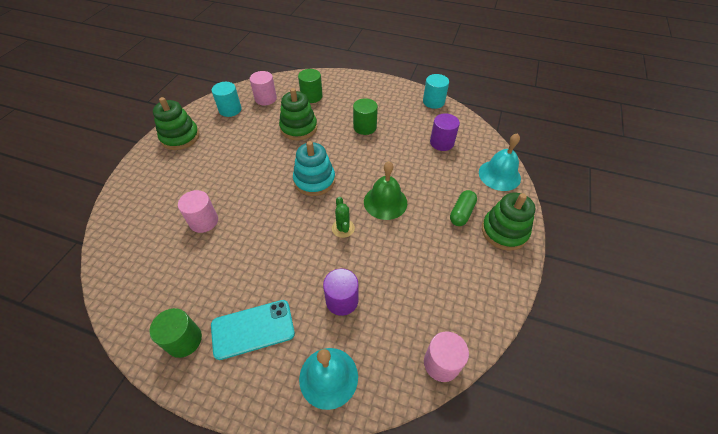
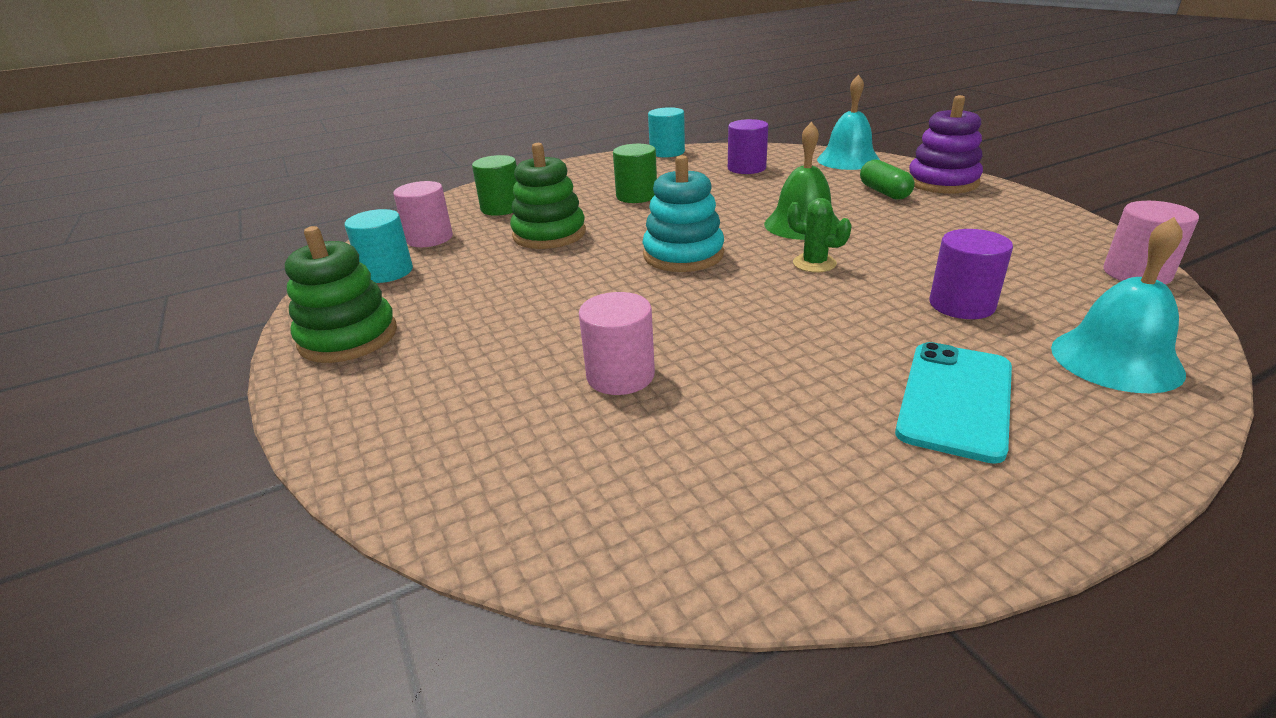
camera: 45 degrees left, 20 degrees down
(184, 340) = (917, 491): green cylinder -> none
(504, 231) = (942, 182): green stacking toy -> purple stacking toy

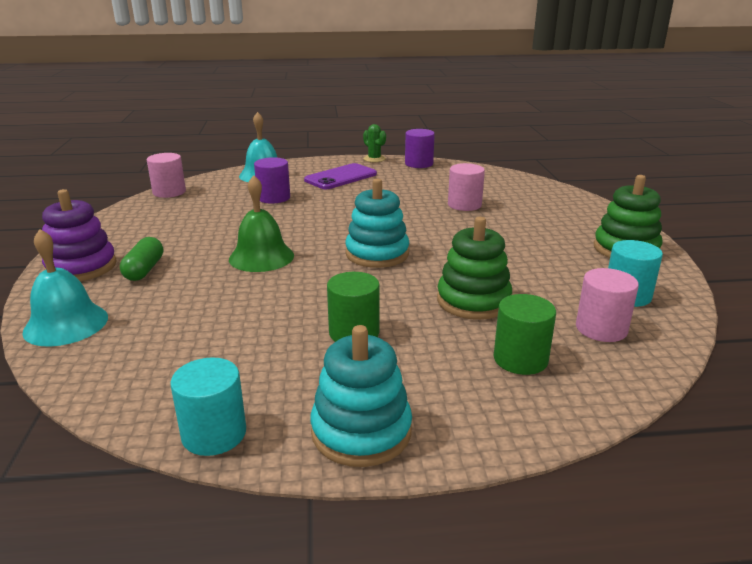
camera: 160 degrees left, 5 degrees down
(591, 166) = (361, 431): none -> turquoise stacking toy
(746, 168) = (182, 346): purple cylinder -> purple cylinder (419, 164)
(814, 263) = (304, 229): green cactus -> green cactus (374, 159)
(955, 399) = (340, 177): turquoise phone -> purple phone

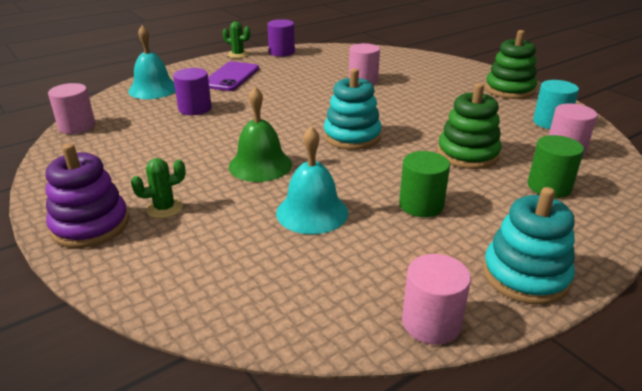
camera: 30 degrees left, 5 degrees up
(66, 324) = (159, 285): turquoise bell -> turquoise bell (312, 212)
(144, 270) = (164, 208): green capsule -> green cactus
(214, 434) = (431, 323): turquoise cylinder -> pink cylinder

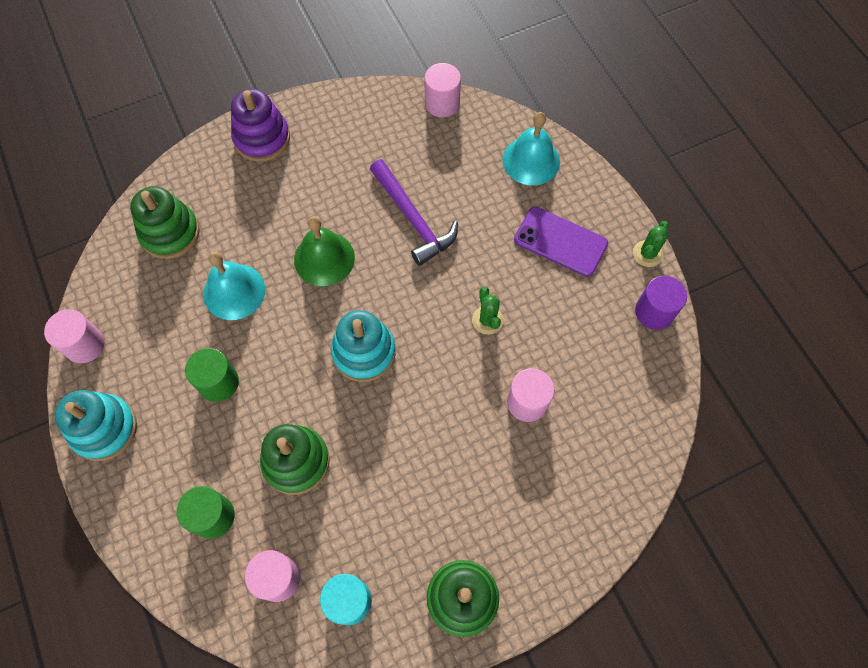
camera: 100 degrees right, 35 degrees up
(164, 208) = (272, 184): green cactus -> green cactus (487, 320)
(195, 108) = (467, 203): purple cylinder -> none
(211, 128) = (413, 219): none -> purple hammer
(238, 277) = (170, 233): none -> green stacking toy

